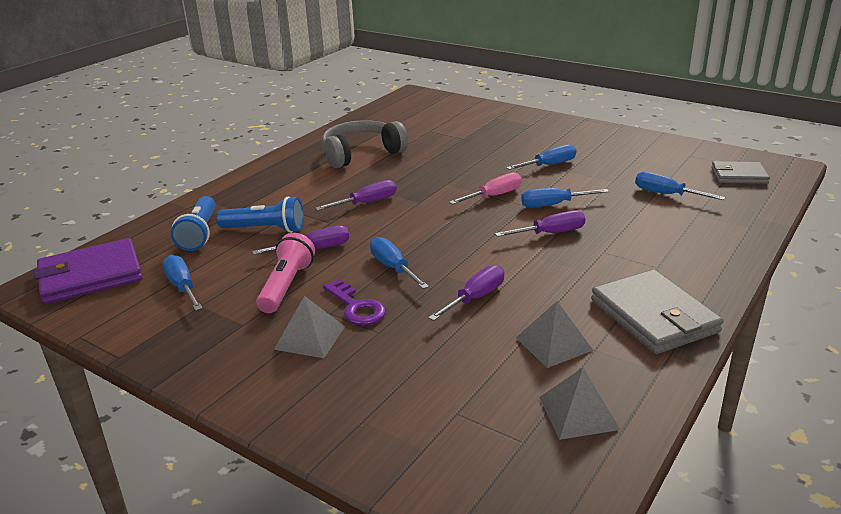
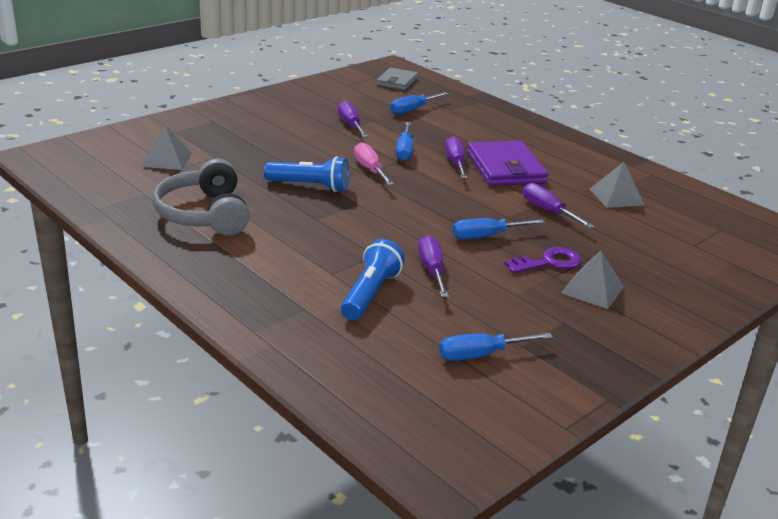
camera: 80 degrees left, 0 degrees up
(90, 276) = (429, 425): purple wallet -> purple wallet (505, 168)
(200, 234) = (356, 338): blue flashlight -> blue flashlight (310, 186)
(286, 286) = (500, 292): pink flashlight -> none
(366, 203) = (343, 230): purple screwdriver -> purple screwdriver (350, 125)
(549, 165) = (322, 135): blue screwdriver -> none
(578, 412) = (693, 206): grey pyramid -> grey pyramid (167, 159)
(654, 316) = (588, 159): grey wallet -> none

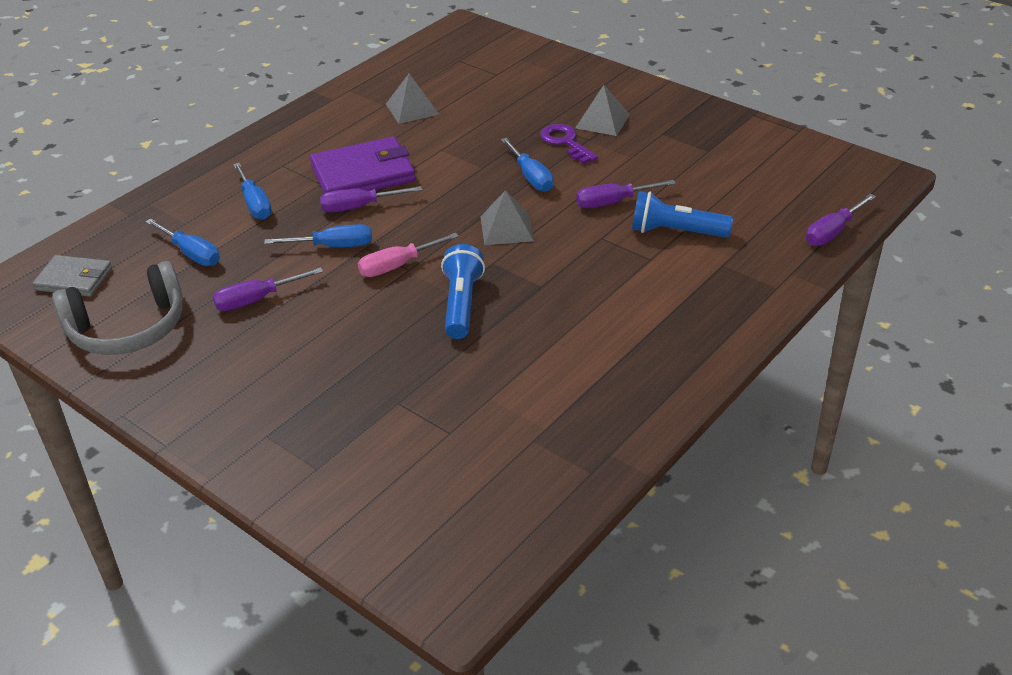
camera: 95 degrees left, 10 degrees up
(167, 159) = (424, 448): grey pyramid -> grey pyramid (506, 228)
(204, 214) = (569, 372): grey headphones -> grey headphones (128, 328)
(481, 355) = (734, 168): blue screwdriver -> blue screwdriver (255, 203)
(548, 211) = (460, 145): purple screwdriver -> purple screwdriver (833, 232)

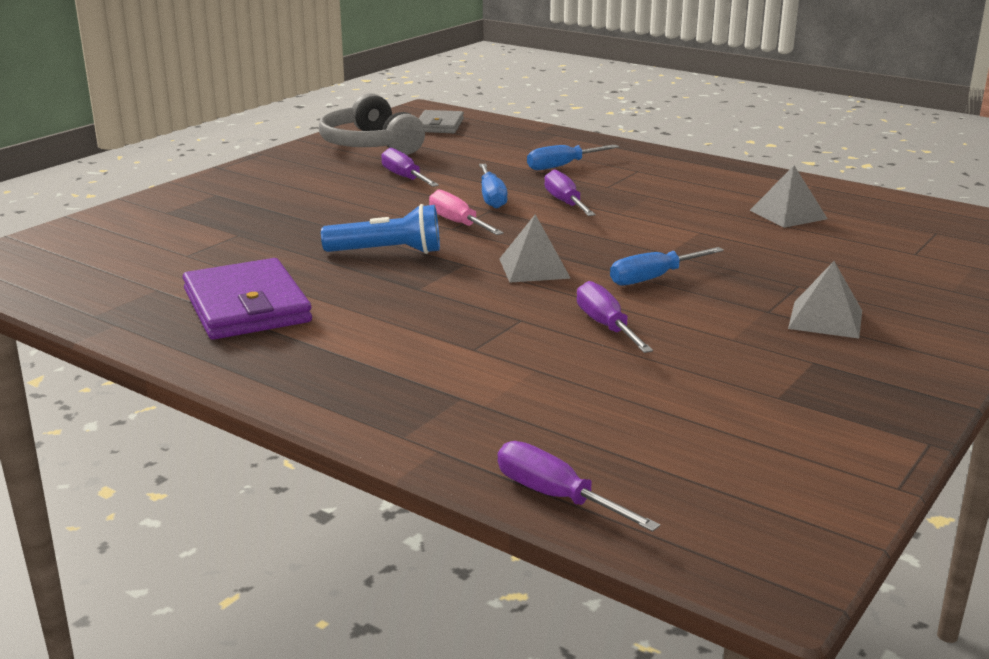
camera: 85 degrees right, 15 degrees down
(191, 253) = (477, 153): blue screwdriver -> none
(363, 173) = (632, 201): purple wallet -> purple wallet (247, 306)
(565, 142) = (751, 296): purple key -> none
(675, 232) = (539, 366): blue flashlight -> none

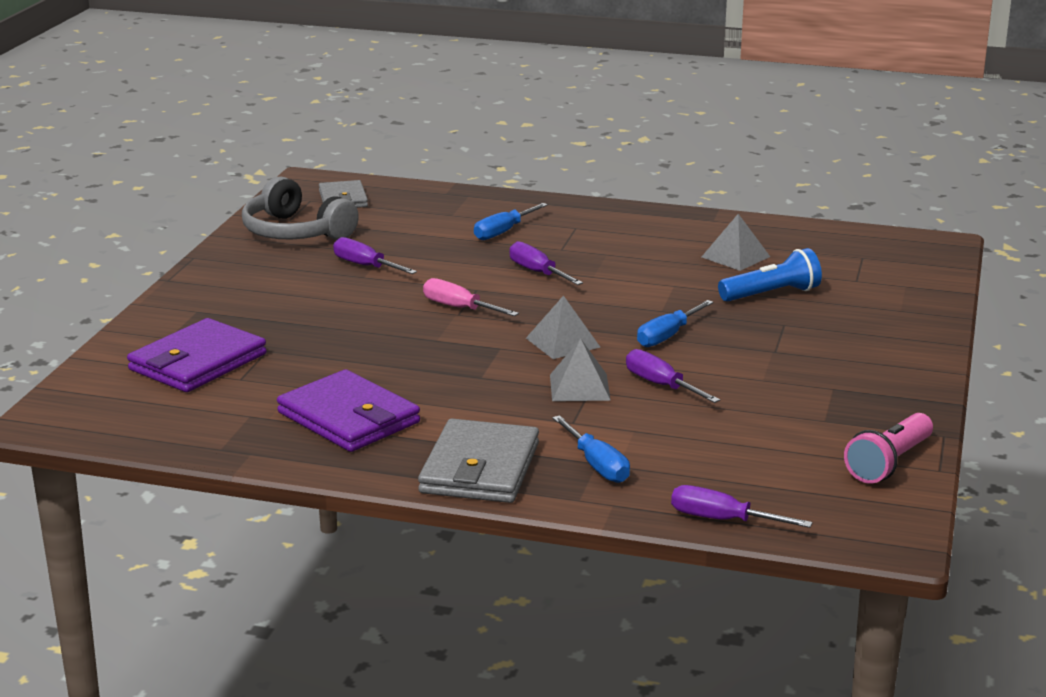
camera: 20 degrees left, 0 degrees up
(166, 235) = (197, 362): none -> purple wallet
(326, 380) = (480, 468): none -> grey wallet
(388, 252) = (423, 347): blue flashlight -> blue flashlight (771, 294)
(491, 197) = (466, 276): blue screwdriver -> blue screwdriver (596, 465)
(825, 319) = (822, 351): grey pyramid -> grey pyramid (579, 387)
(831, 465) = (889, 463): none -> pink flashlight

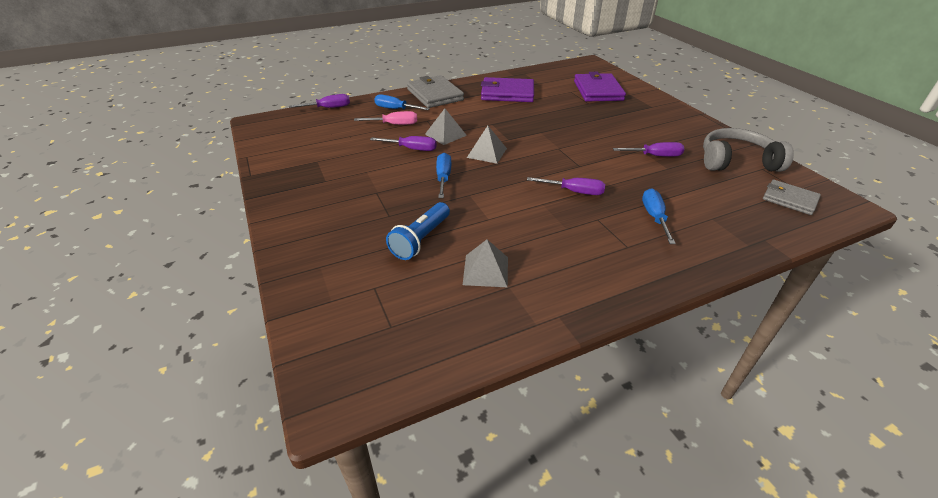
camera: 140 degrees right, 15 degrees up
(460, 308) = (563, 151): pink screwdriver -> pink screwdriver (394, 124)
(889, 463) = (272, 151): pink flashlight -> none

